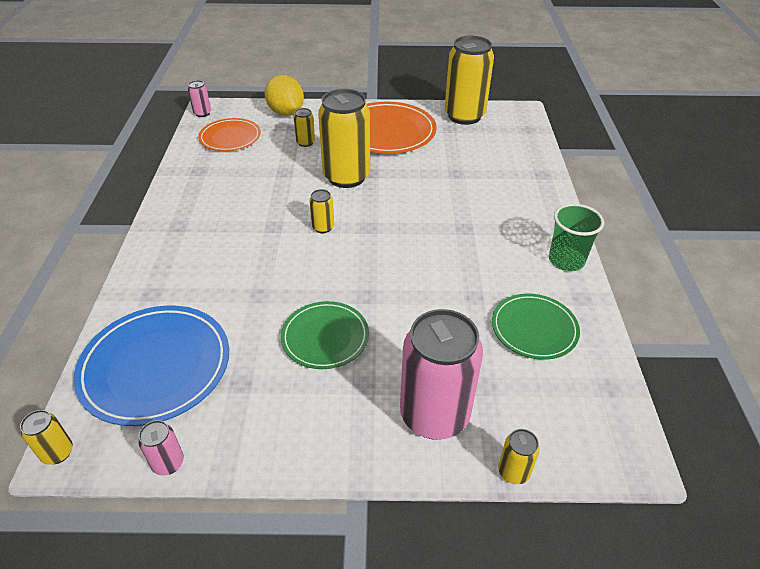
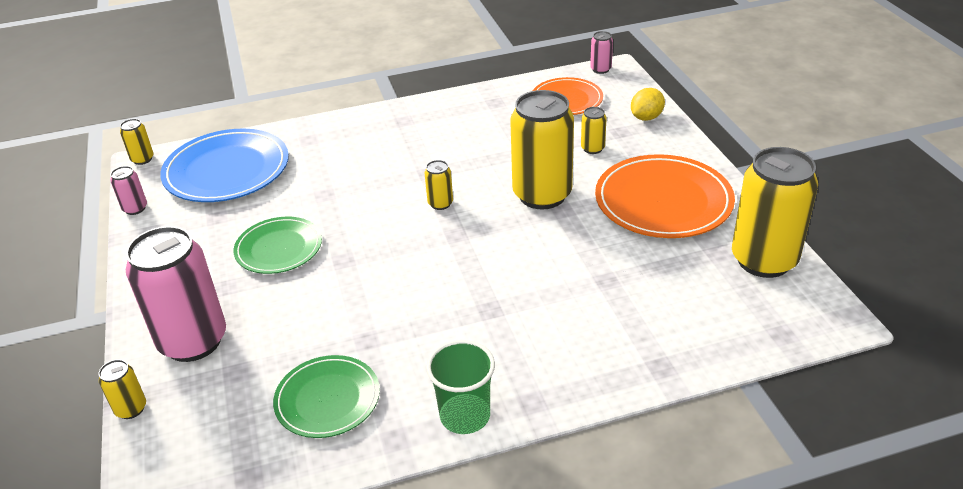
camera: 75 degrees right, 5 degrees down
(286, 112) = (646, 117): yellow lemon -> yellow lemon, size x0.65

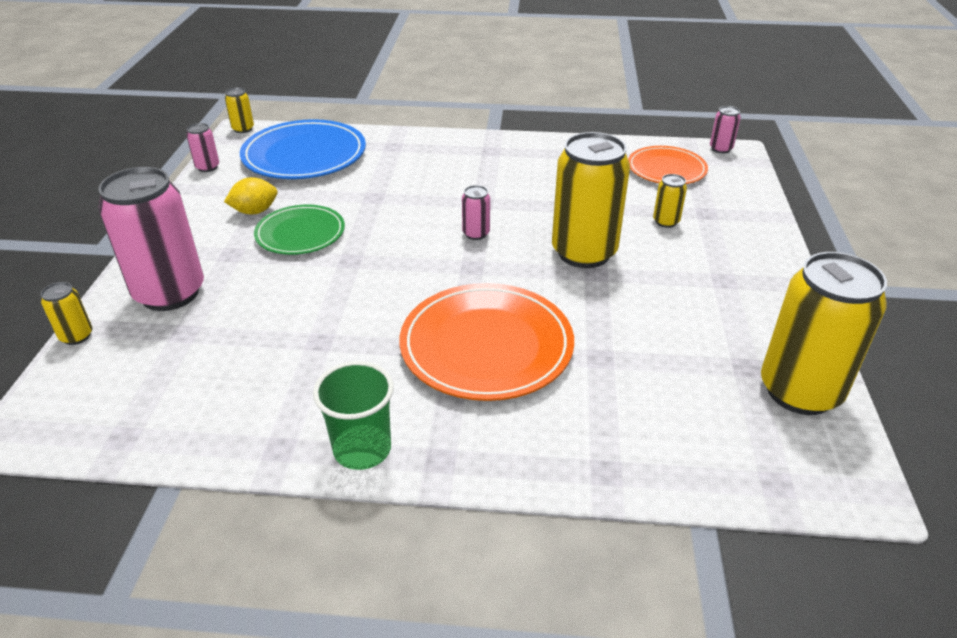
camera: 20 degrees right, 0 degrees up
(327, 399) = (245, 386): green plate -> none
(440, 203) = (476, 234): yellow can -> pink can
(646, 117) = (744, 206): yellow lemon -> yellow lemon (255, 211)
(663, 201) = (713, 294): orange plate -> orange plate (486, 346)

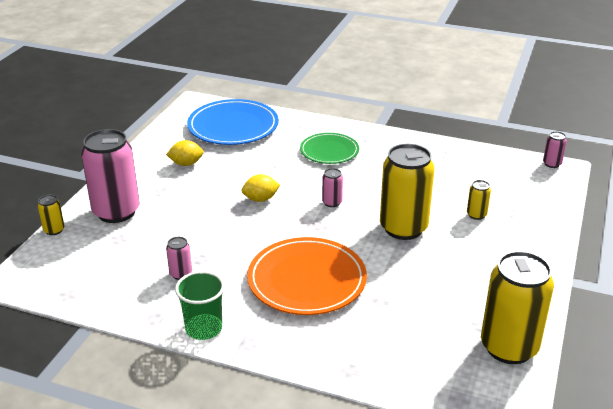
camera: 15 degrees right, 5 degrees down
(207, 167) = (164, 126): pink can -> pink can (180, 274)
(243, 129) = (197, 100): yellow can -> none
(300, 233) = (211, 184): green plate -> green plate (329, 151)
(377, 243) = (260, 199): none -> yellow lemon
(666, 169) = (498, 174): orange plate -> none

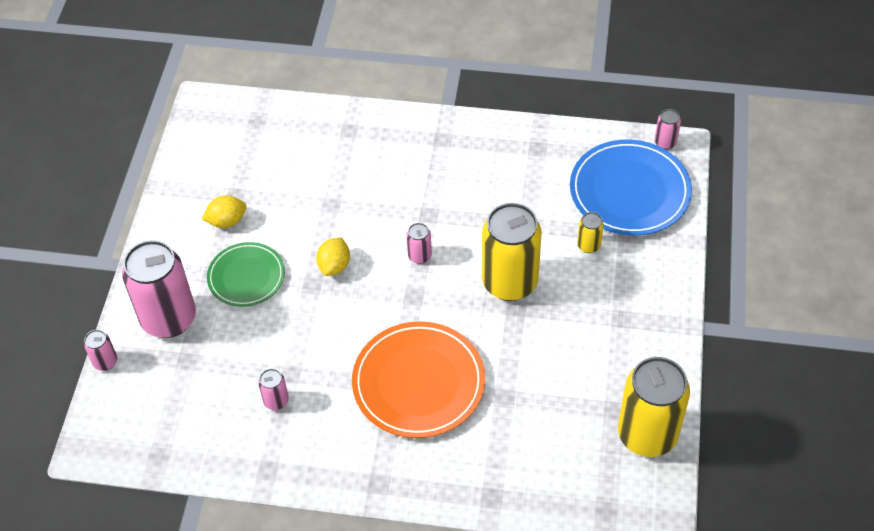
camera: 10 degrees left, 20 degrees up
(54, 230) = (105, 362): yellow can -> pink can
(203, 328) = (325, 473): green cup -> none
(233, 126) = (265, 142): blue plate -> blue plate (629, 191)
(260, 199) = (334, 266): yellow lemon -> yellow lemon turned 45 degrees counterclockwise
(329, 151) = (397, 167): green plate -> green plate (246, 277)

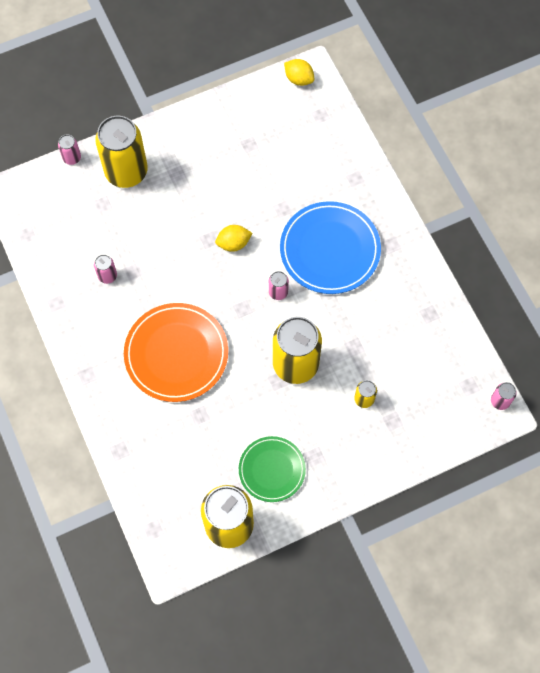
camera: 55 degrees right, 15 degrees up
(169, 319) = (126, 172): pink can -> yellow can
(227, 221) = (224, 154): yellow lemon -> yellow lemon (299, 79)
(246, 277) = (188, 195): green plate -> green plate (272, 470)
(629, 191) = (434, 400): blue plate -> blue plate (330, 250)

